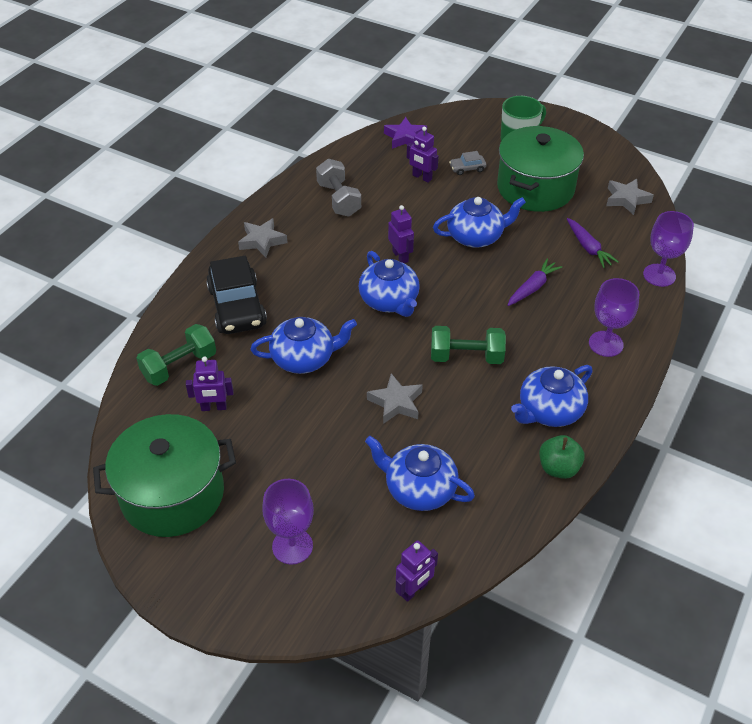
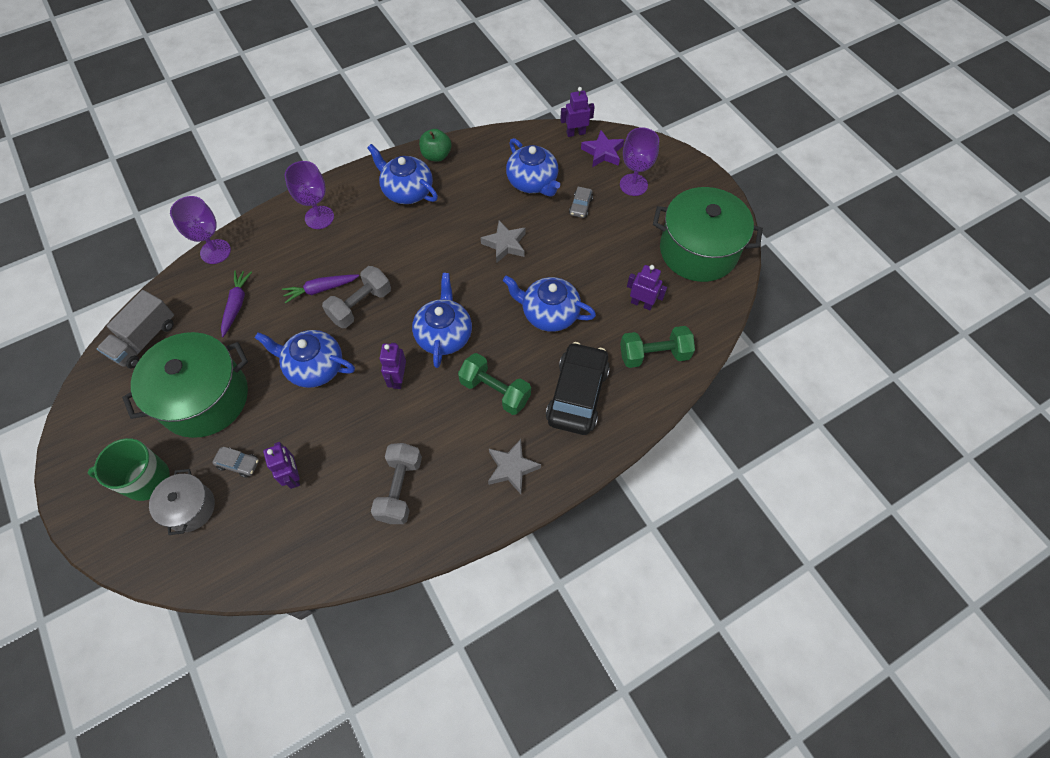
camera: 150 degrees left, 15 degrees up
(342, 485) = (580, 206): none -> grey car
(405, 137) = (255, 557): purple star -> purple star (603, 153)
(466, 357) = (426, 255): green dumbbell -> green dumbbell (495, 391)
(473, 140) = (190, 508): none -> grey pot
(484, 291) = (360, 305): none -> grey dumbbell
(549, 411) = (407, 191): blue teapot -> blue teapot turned 135 degrees counterclockwise
(626, 199) = (145, 339): grey star -> grey truck

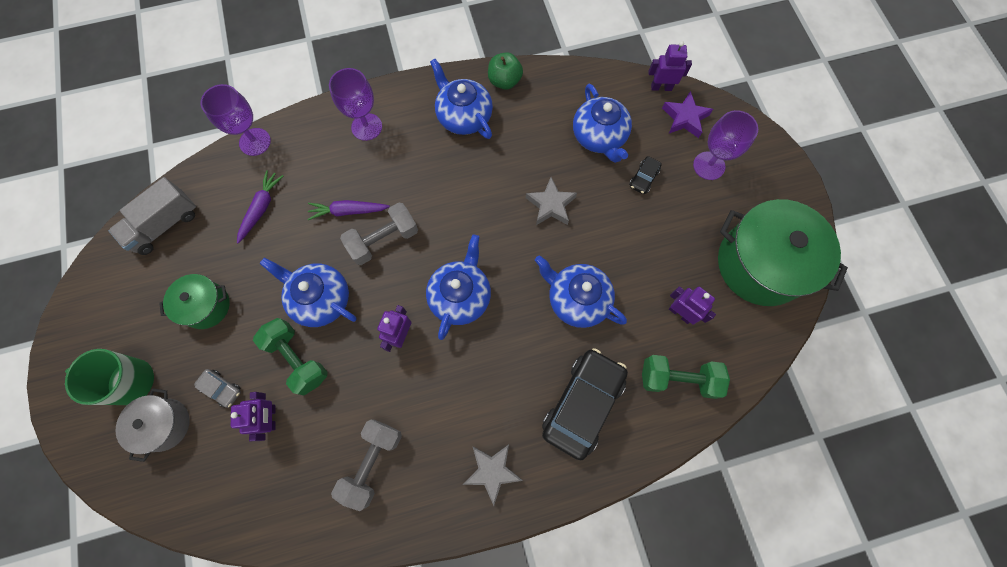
camera: 15 degrees right, 10 degrees up
(204, 398) = (206, 306): green pot -> green pot, size x0.53
(495, 391) = (497, 376): green dumbbell -> green dumbbell (298, 359)
(580, 206) = (643, 178): grey car -> black car

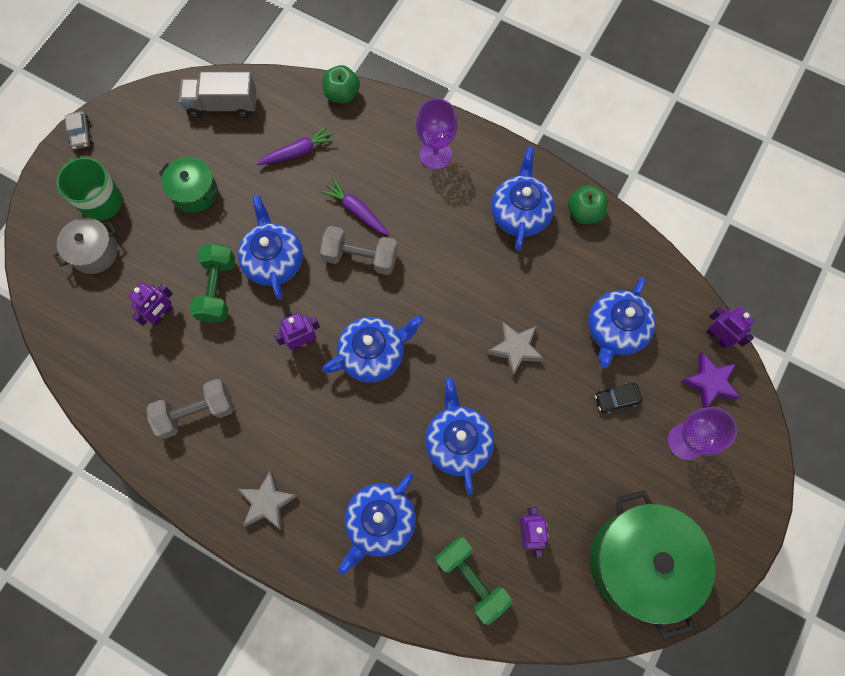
camera: 45 degrees right, 0 degrees up
(221, 388) = (150, 262): grey car -> grey car (81, 134)
(255, 142) = (342, 94): purple goblet -> green apple
(582, 404) = (380, 522): black car -> blue teapot

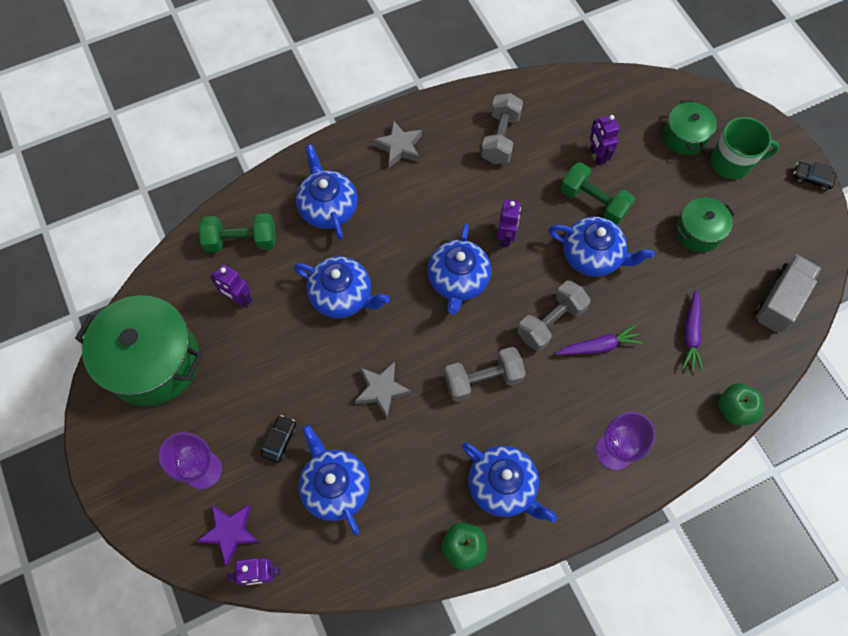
camera: 125 degrees right, 5 degrees down
(81, 134) = (811, 179): grey car -> black car
(94, 252) = (684, 137): grey pot -> green pot
(448, 278) = (483, 380): none -> grey dumbbell

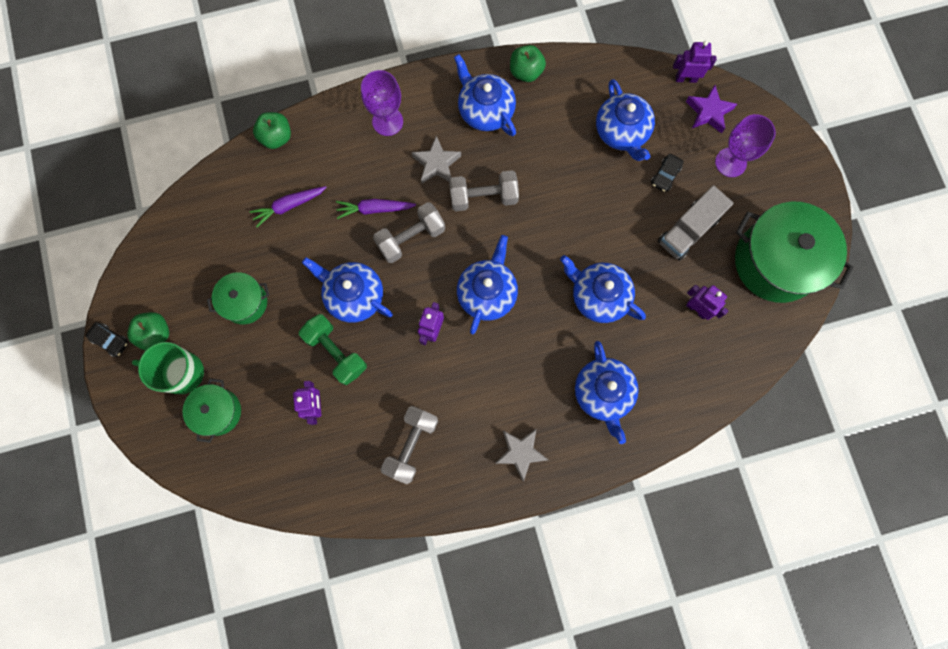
camera: 170 degrees left, 10 degrees up
(241, 241) = (692, 370): green dumbbell -> none
(382, 390) = (573, 203): grey star -> grey star (436, 163)
(691, 334) = (289, 206): purple carrot -> purple carrot turned 135 degrees counterclockwise
(771, 191) = (156, 334): none -> green apple
(781, 300) = (196, 223): grey truck -> grey truck (688, 230)

